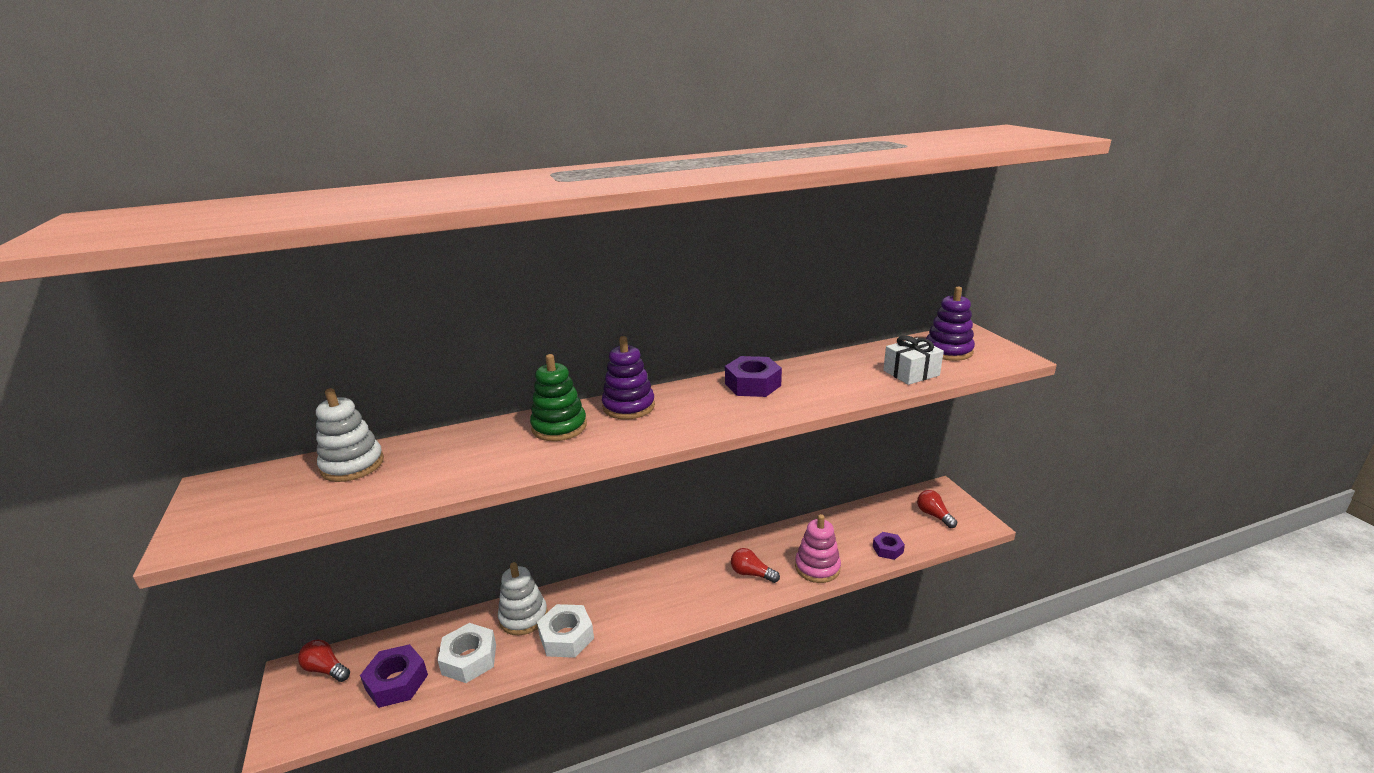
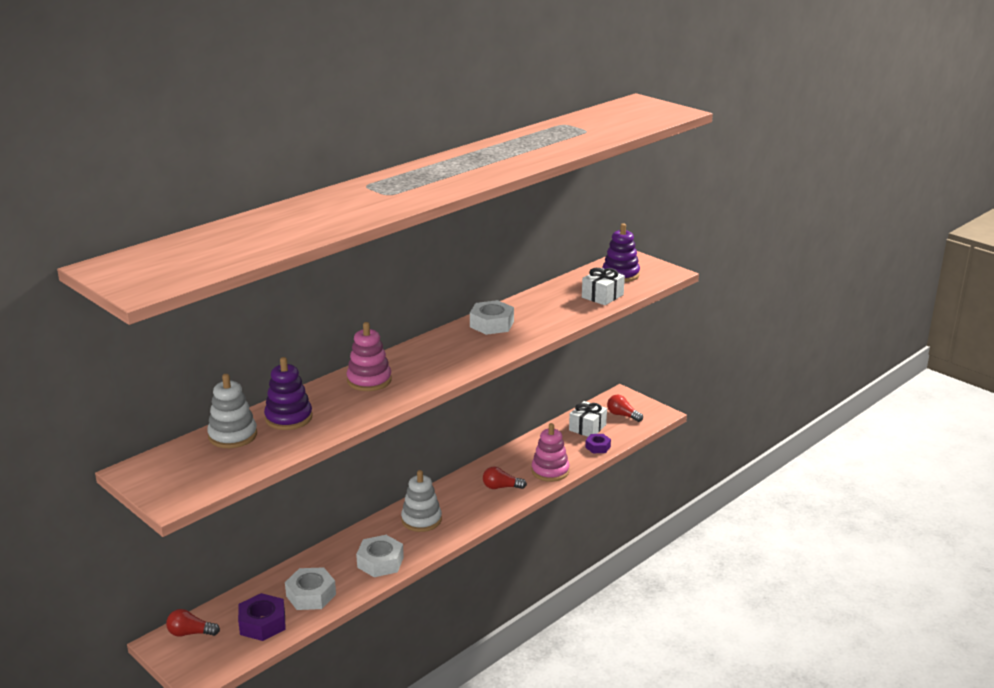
camera: 25 degrees left, 0 degrees up
(523, 617) = (333, 559): white stacking toy -> white stacking toy (421, 520)
(559, 427) = (369, 380): green stacking toy -> pink stacking toy
(628, 406) = (409, 357): purple stacking toy -> purple stacking toy (288, 418)
(752, 384) = (491, 324): purple nut -> white nut
(885, 521) = (587, 427): none -> white gift

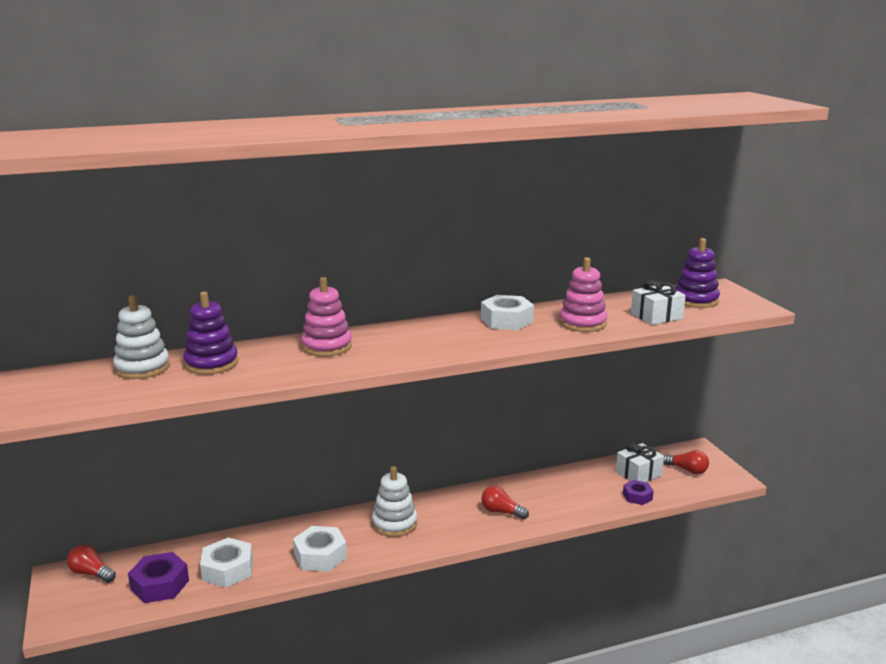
camera: 25 degrees right, 5 degrees down
(550, 471) = (566, 509): pink stacking toy -> pink stacking toy (582, 323)
(622, 415) = (687, 470): red light bulb -> red light bulb turned 150 degrees clockwise

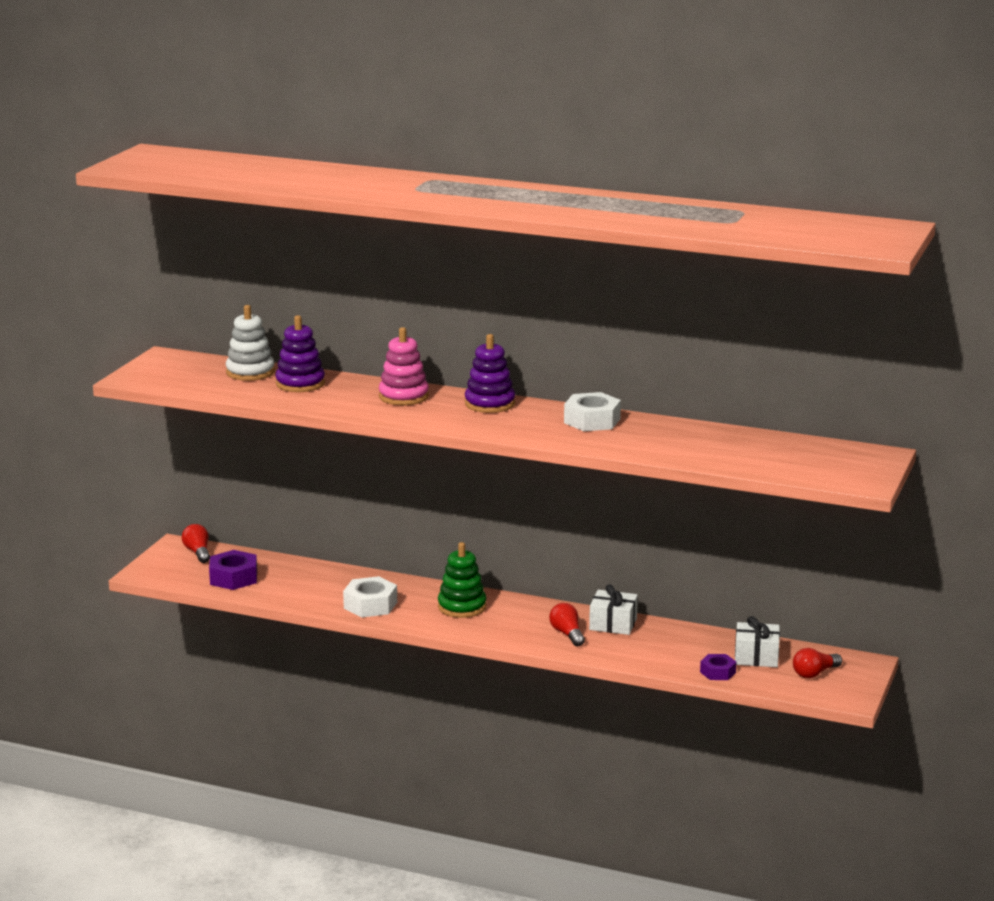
camera: 40 degrees right, 0 degrees up
(227, 570) = (291, 587): white nut -> none
(394, 524) = (462, 607): white stacking toy -> green stacking toy
(582, 323) = (654, 443): pink stacking toy -> none
(656, 316) = (739, 459): white gift -> white gift (613, 624)
(687, 470) = (814, 673): red light bulb -> red light bulb turned 75 degrees clockwise
(695, 300) = (818, 458): purple stacking toy -> purple stacking toy (489, 404)

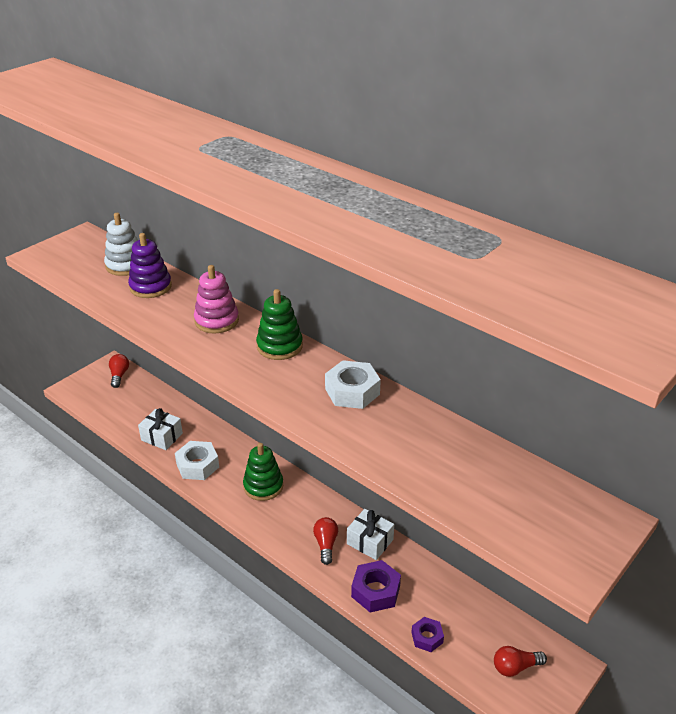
camera: 20 degrees right, 15 degrees up
(233, 578) = (124, 409): purple nut -> purple nut (375, 591)
(489, 404) = (279, 346): purple stacking toy -> green stacking toy
(756, 657) = (472, 625): white gift -> white gift (162, 437)

